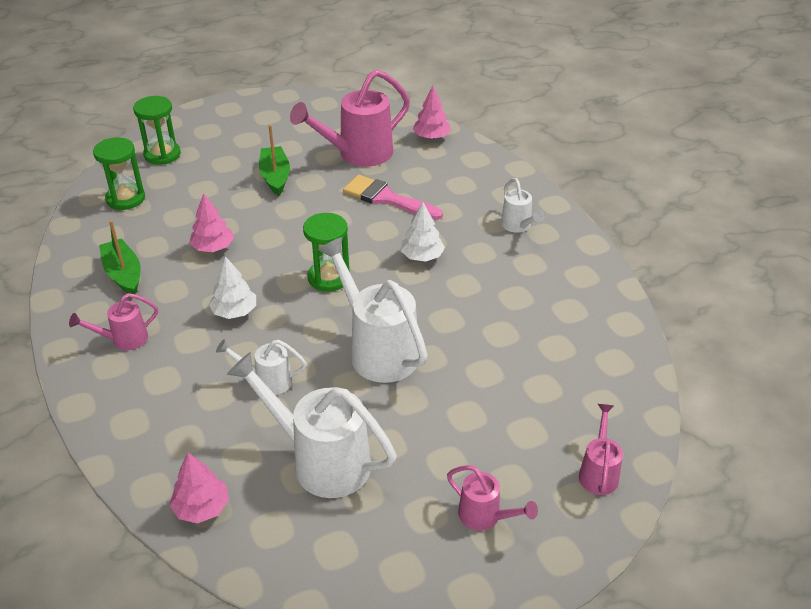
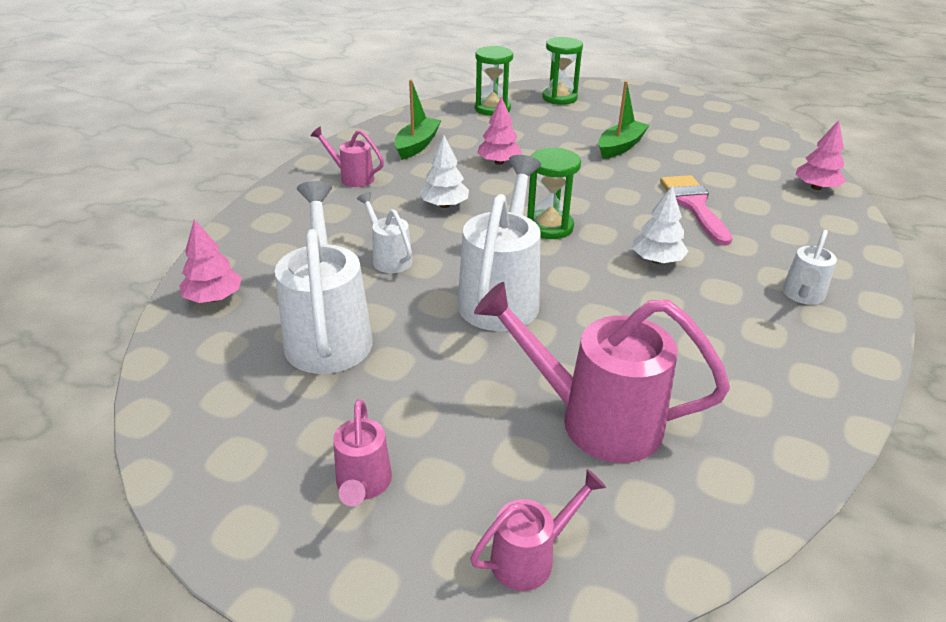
camera: 50 degrees right, 5 degrees down
(358, 154) = (719, 166): pink watering can -> pink watering can (596, 420)

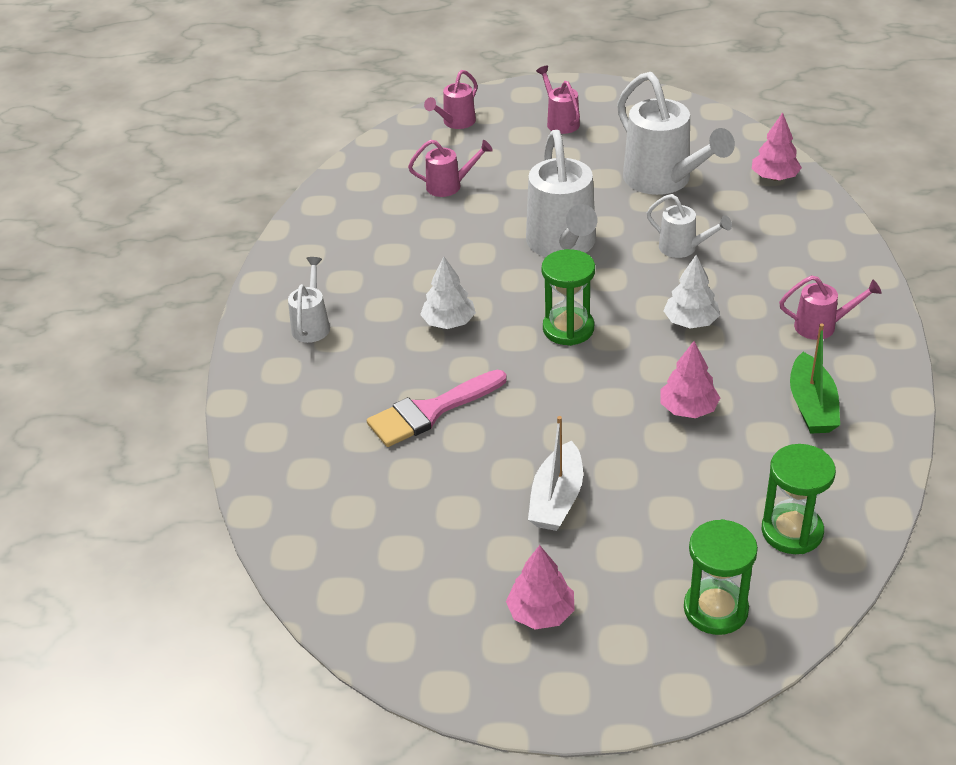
camera: 160 degrees right, 5 degrees up
(596, 420) = (449, 186): pink watering can -> pink watering can, size x0.52
(620, 147) = (557, 499): green boat -> white boat
(694, 205) = (430, 411): pink brush -> pink brush turned 90 degrees clockwise
(816, 187) = (286, 497): pink tree -> pink tree (541, 613)

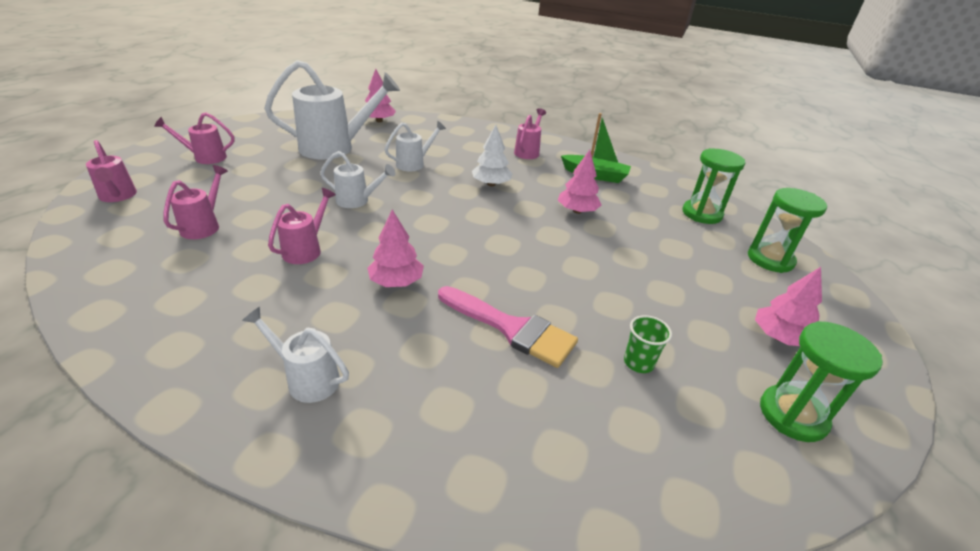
camera: 75 degrees left, 5 degrees down
(430, 411) = (511, 328): pink brush -> pink brush turned 45 degrees counterclockwise
(433, 503) = (638, 363): none -> green cup
(448, 322) = (396, 282): white tree -> pink tree
(457, 254) = (306, 250): none -> pink watering can
(557, 499) = (651, 291): white boat -> none
(563, 245) = (357, 201): white watering can -> white watering can, size x0.52
(568, 329) = (458, 228): green hourglass -> green hourglass (792, 415)

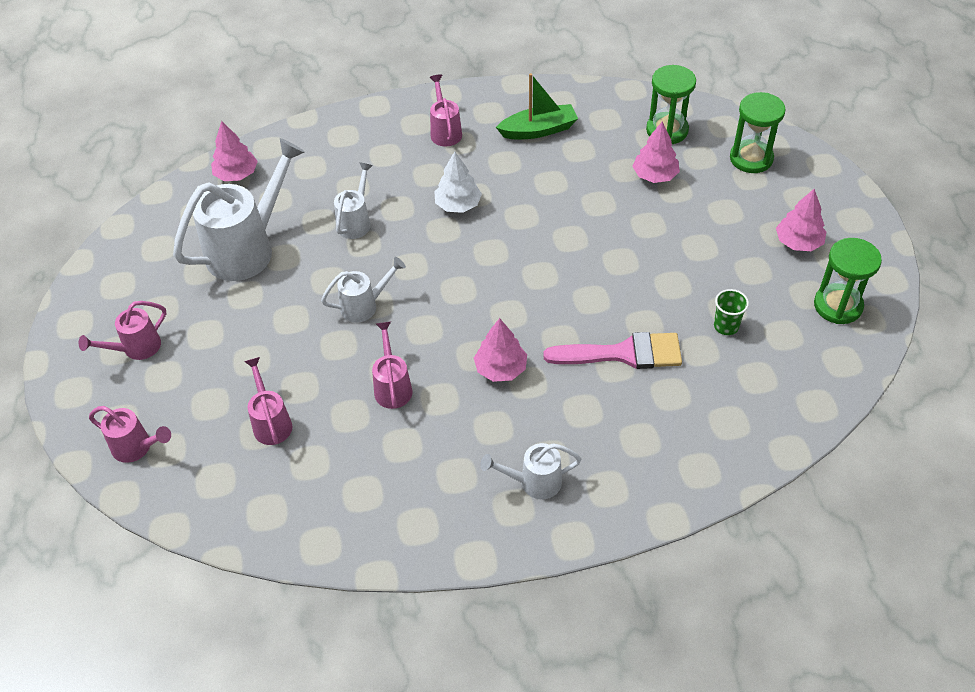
camera: 30 degrees left, 15 degrees up
(577, 211) = (564, 194): pink tree -> pink tree (655, 175)

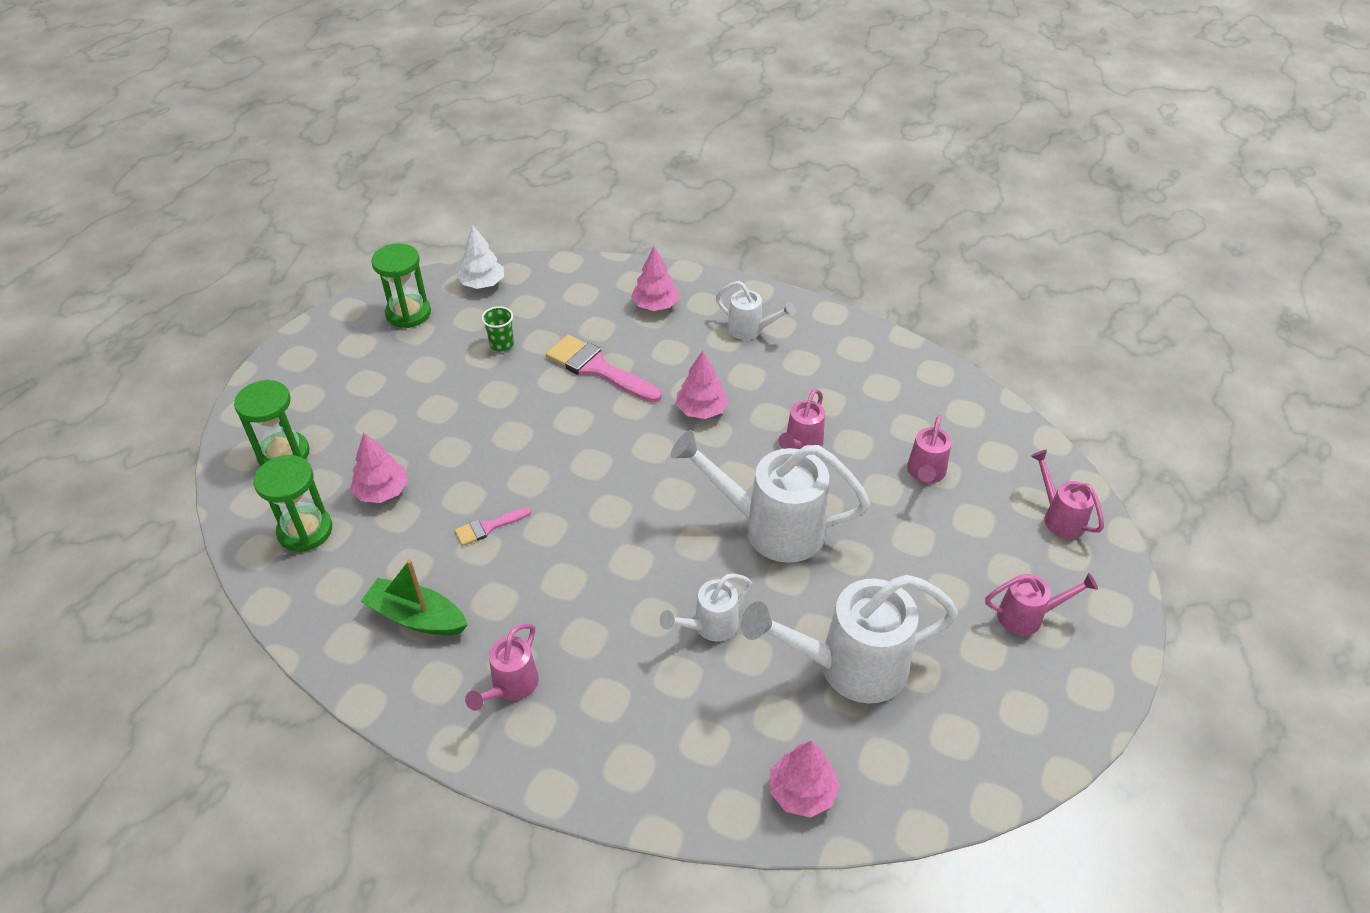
camera: 145 degrees left, 5 degrees down
(364, 306) = (772, 528): white watering can -> white watering can, size x1.93
(458, 205) = (590, 579): white tree -> white tree (482, 284)
(559, 195) = (488, 527): none -> pink brush
(798, 242) = (363, 367): pink tree -> pink tree (655, 305)

